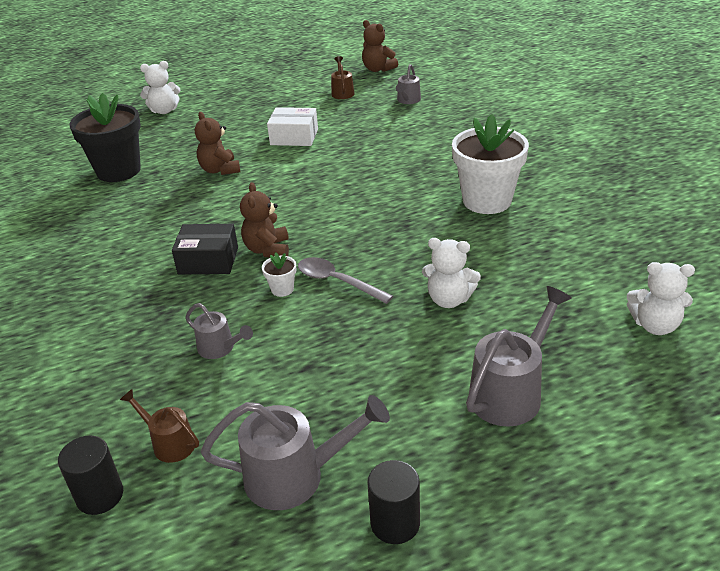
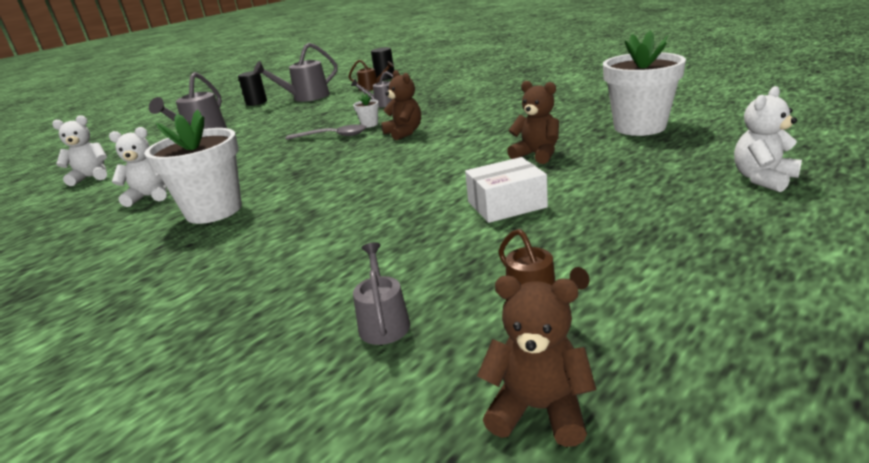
camera: 155 degrees right, 10 degrees down
(118, 171) = (639, 127): black flower pot -> white flower pot
(208, 261) = (442, 119): black box -> none
(449, 299) = (244, 150): white teddy bear -> white teddy bear (150, 196)

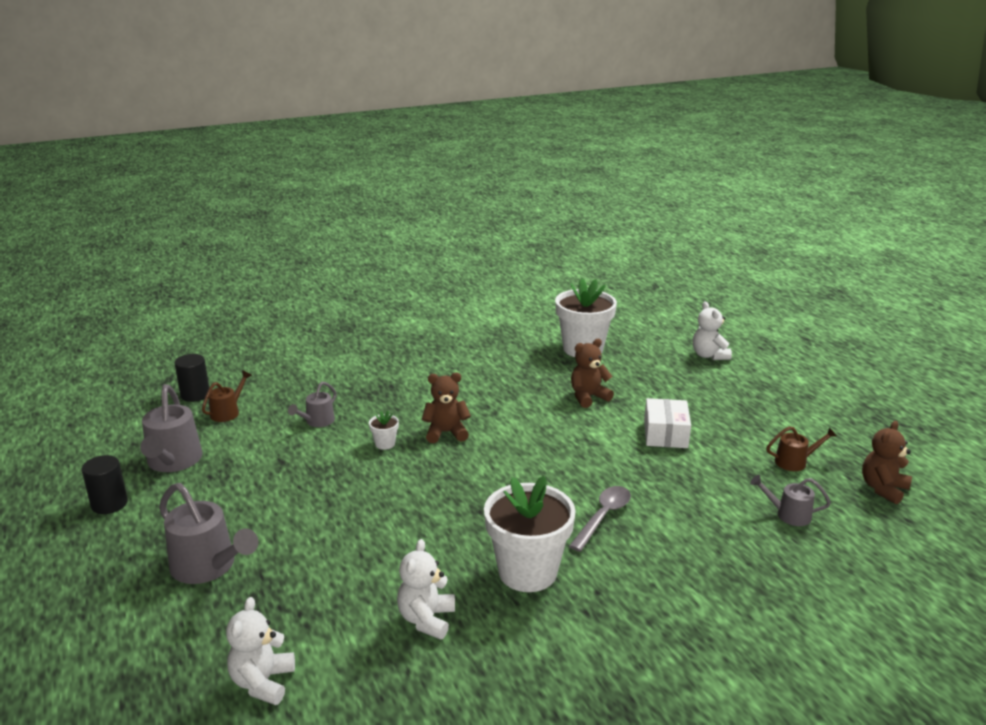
camera: 70 degrees left, 0 degrees up
(332, 136) = (389, 471): grey spoon -> grey spoon (603, 517)

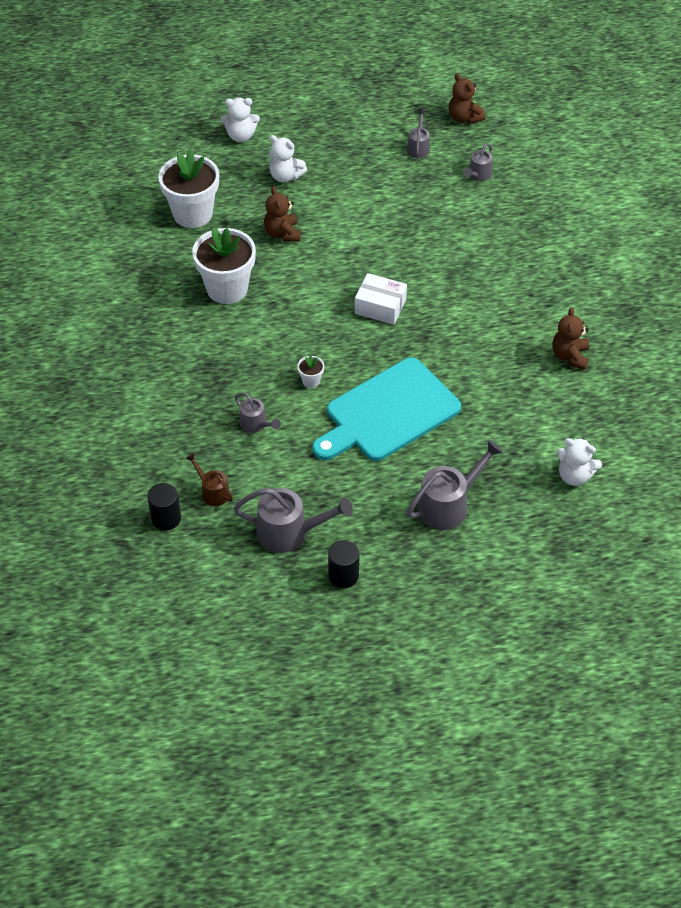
camera: 75 degrees left, 25 degrees up
(350, 500) = (388, 412): none -> turquoise cutting board
(426, 619) = (536, 386): white teddy bear -> white teddy bear (285, 176)
(446, 433) = (307, 338): brown teddy bear -> brown teddy bear (570, 356)
(527, 572) = (502, 325): white flower pot -> white flower pot (227, 288)
(603, 517) = (452, 270): grey spoon -> none
(665, 434) = (357, 204): white box -> white box (380, 306)
(795, 462) = (418, 147): brown watering can -> grey watering can

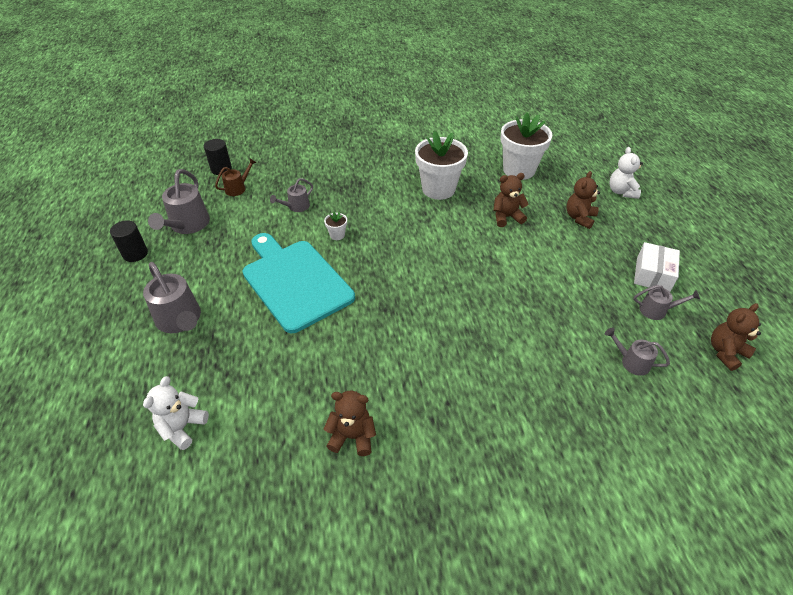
camera: 90 degrees right, 5 degrees down
(285, 176) = (579, 218): white teddy bear -> brown teddy bear
(380, 306) = (423, 278): white box -> white box (652, 275)

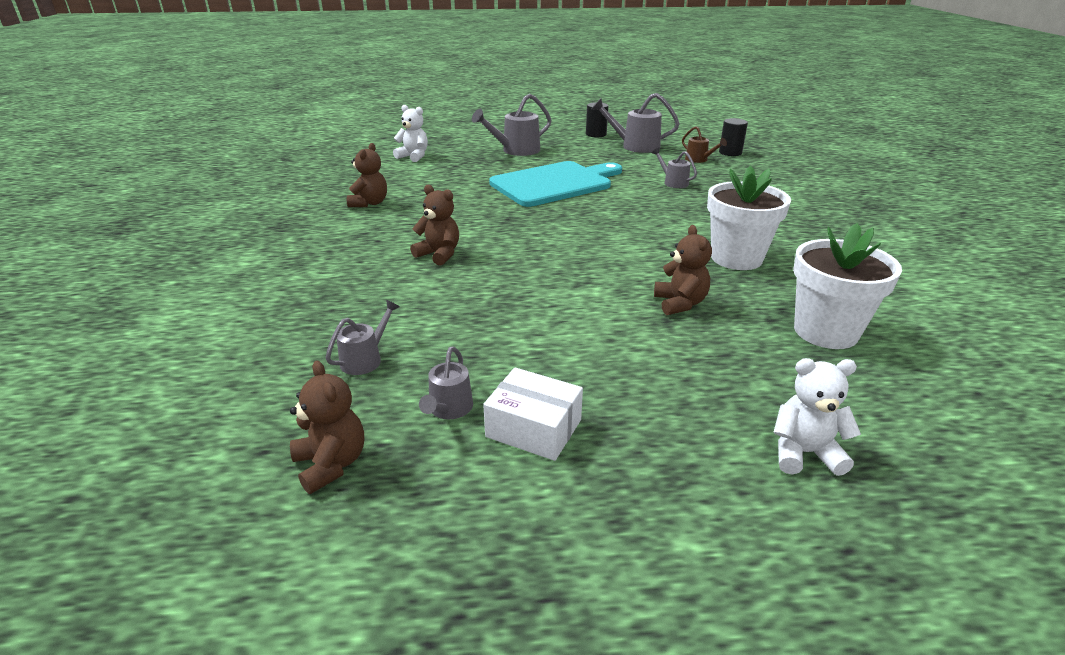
camera: 95 degrees right, 15 degrees down
(337, 235) = (626, 200): white flower pot -> none
(579, 218) = (693, 375): brown teddy bear -> brown teddy bear (439, 254)

